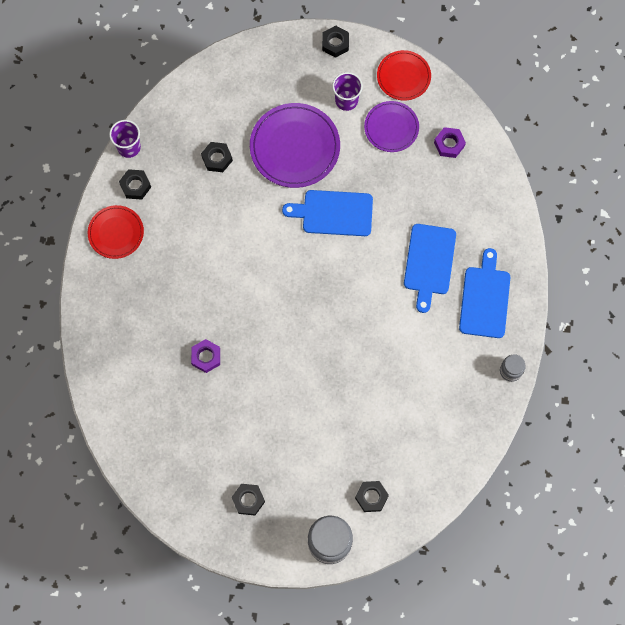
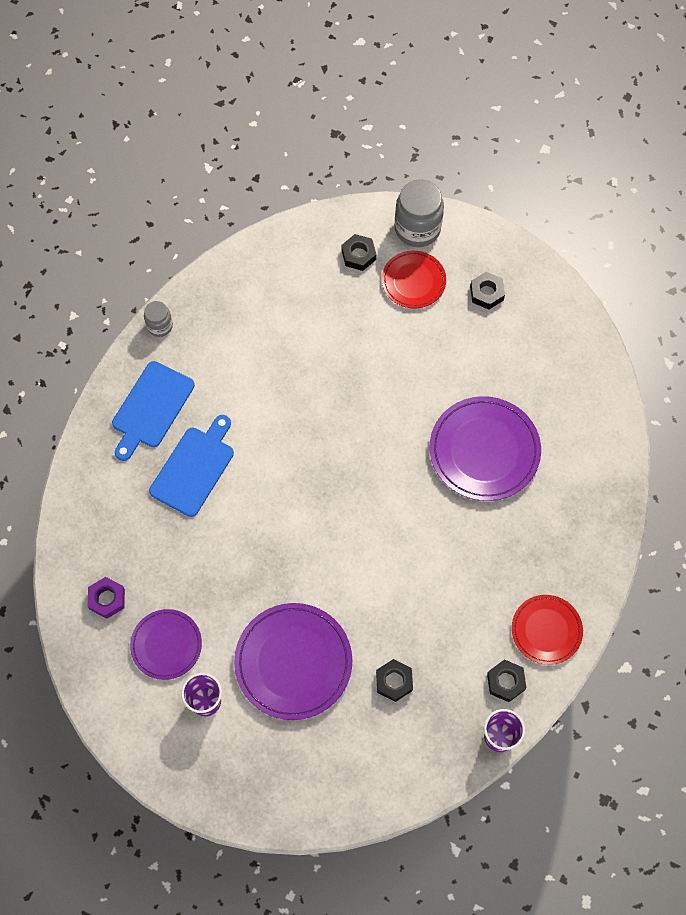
camera: 160 degrees left, 5 degrees down
(206, 357) = (484, 450): purple nut -> purple plate
(333, 213) = (279, 563): blue cutting board -> none
(335, 43) = (187, 785): black nut -> none
(403, 76) = (122, 707): red plate -> red plate (413, 281)

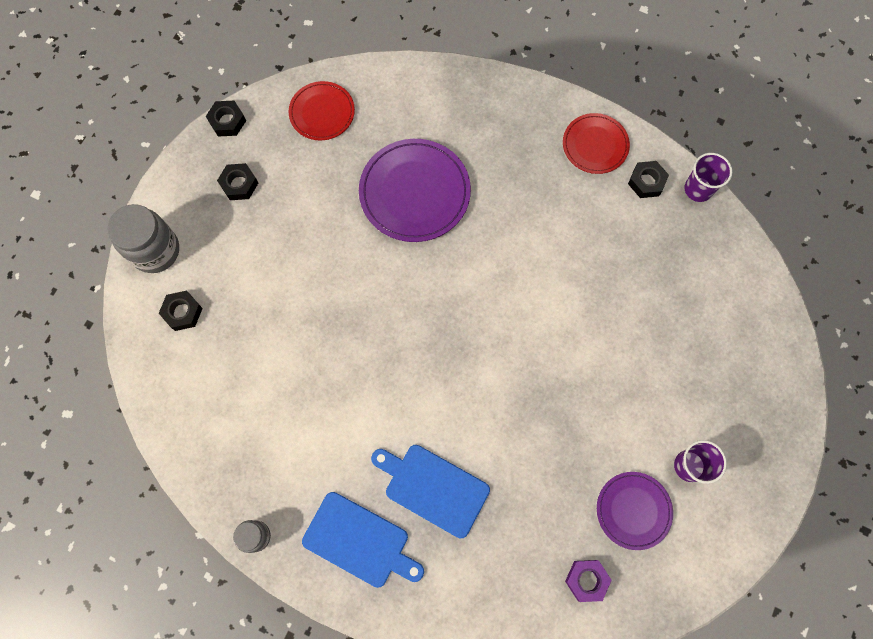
camera: 90 degrees left, 5 degrees up
(293, 662) = (642, 377): purple plate -> none
(394, 681) = (654, 281): black nut -> black nut (227, 121)
(413, 281) = (219, 256): red plate -> red plate (322, 113)

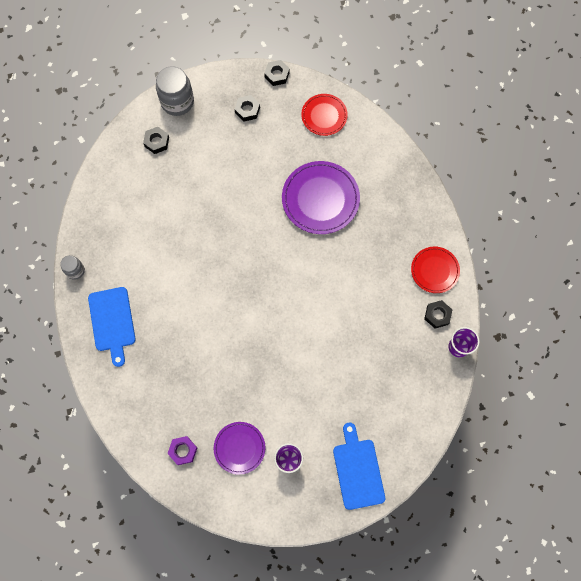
camera: 50 degrees right, 0 degrees up
(433, 488) = (168, 336): blue cutting board -> blue cutting board (358, 470)

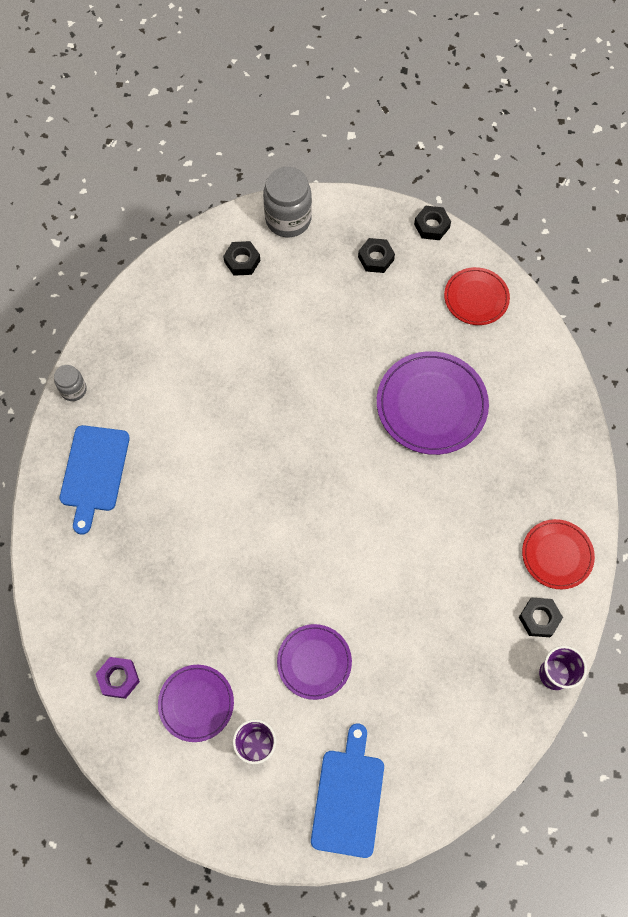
camera: 20 degrees right, 5 degrees down
(305, 394) = (314, 662): none -> purple plate

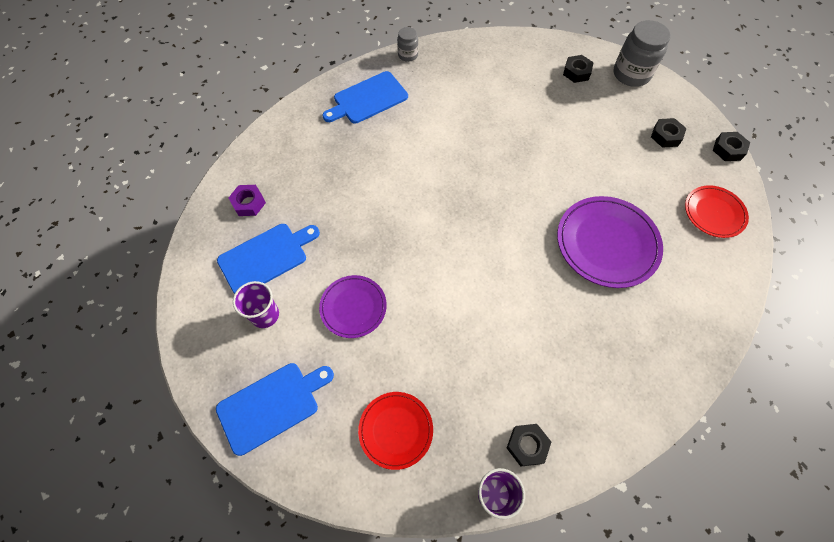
camera: 50 degrees right, 5 degrees down
(196, 703) = (266, 257): purple plate -> blue cutting board
(557, 555) = (590, 420): red plate -> red plate (396, 430)

